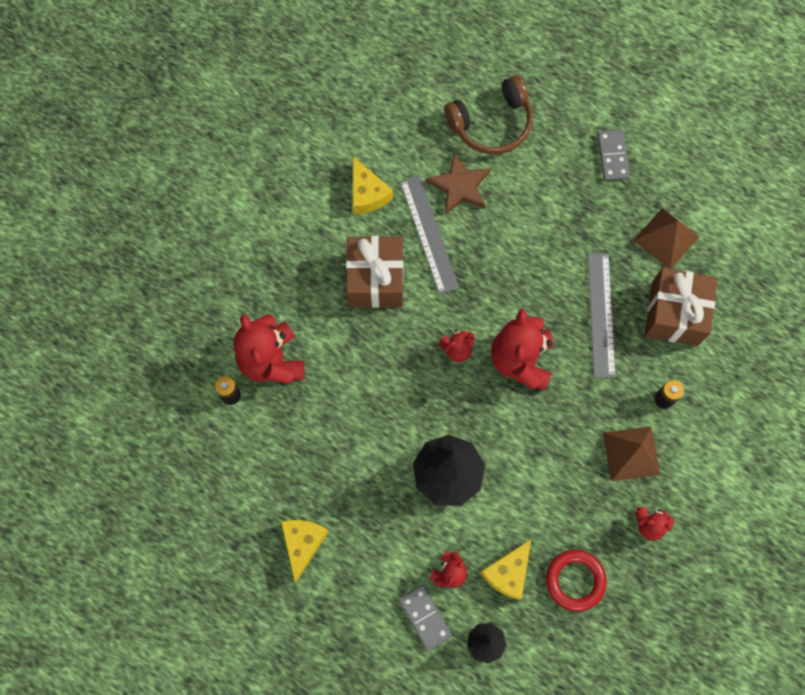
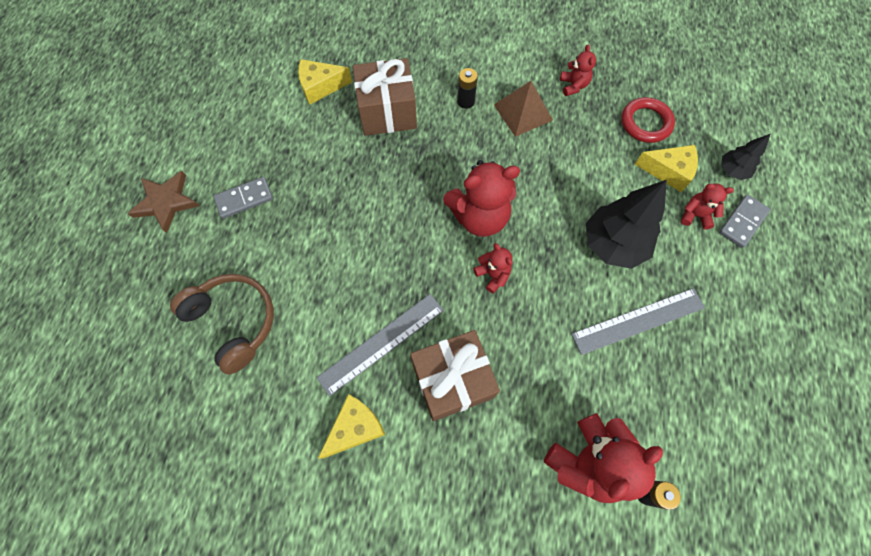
camera: 110 degrees left, 5 degrees down
(303, 543) = (747, 351): yellow cheese -> yellow cheese (320, 87)
(460, 186) = (317, 330): brown star -> brown star (166, 202)
(601, 314) = (409, 165): grey ruler -> grey ruler (638, 320)
(666, 238) = (317, 135): brown pyramid -> none

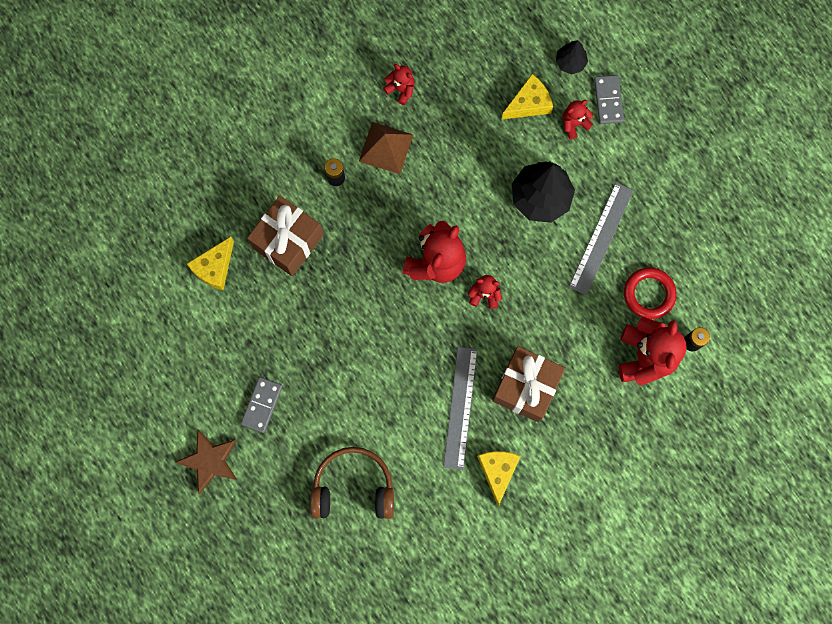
camera: 45 degrees left, 10 degrees up
(645, 123) = (480, 75): red ring -> red ring (649, 294)

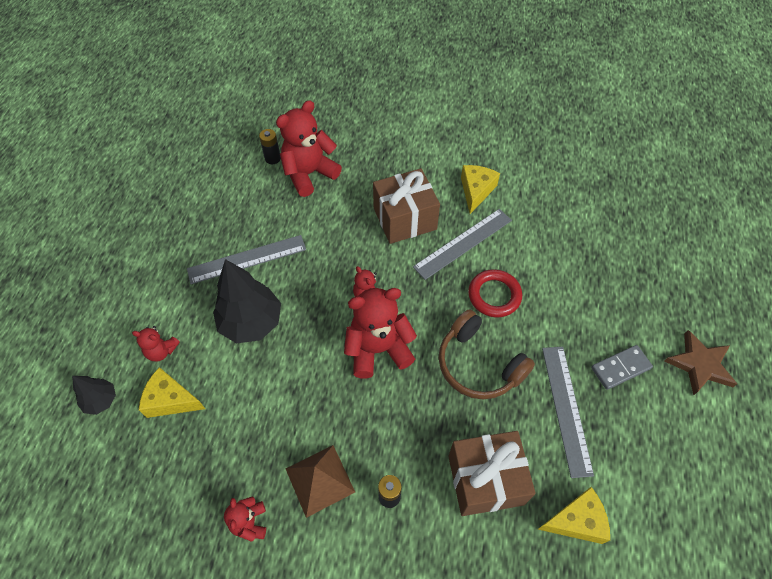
camera: 135 degrees left, 20 degrees down
(275, 338) = (566, 408): none -> grey ruler
(353, 487) = (590, 258): brown headphones -> brown headphones (478, 364)
(497, 471) = (476, 191): yellow cheese -> yellow cheese turned 150 degrees clockwise
(608, 100) = (117, 344): grey domino -> none
(649, 294) = (262, 202): red ring -> red ring (494, 295)

